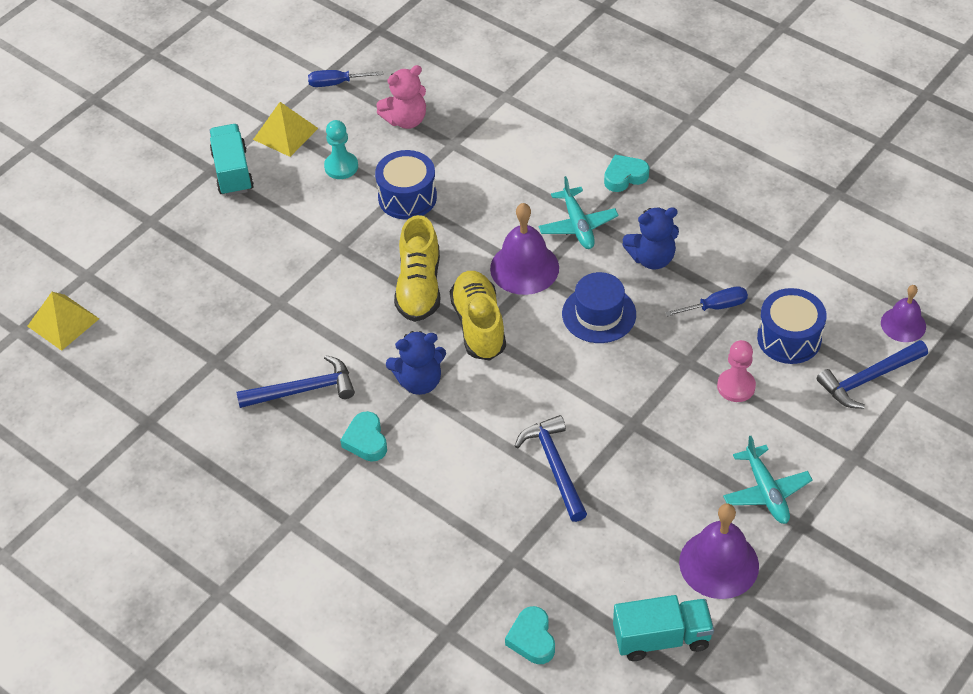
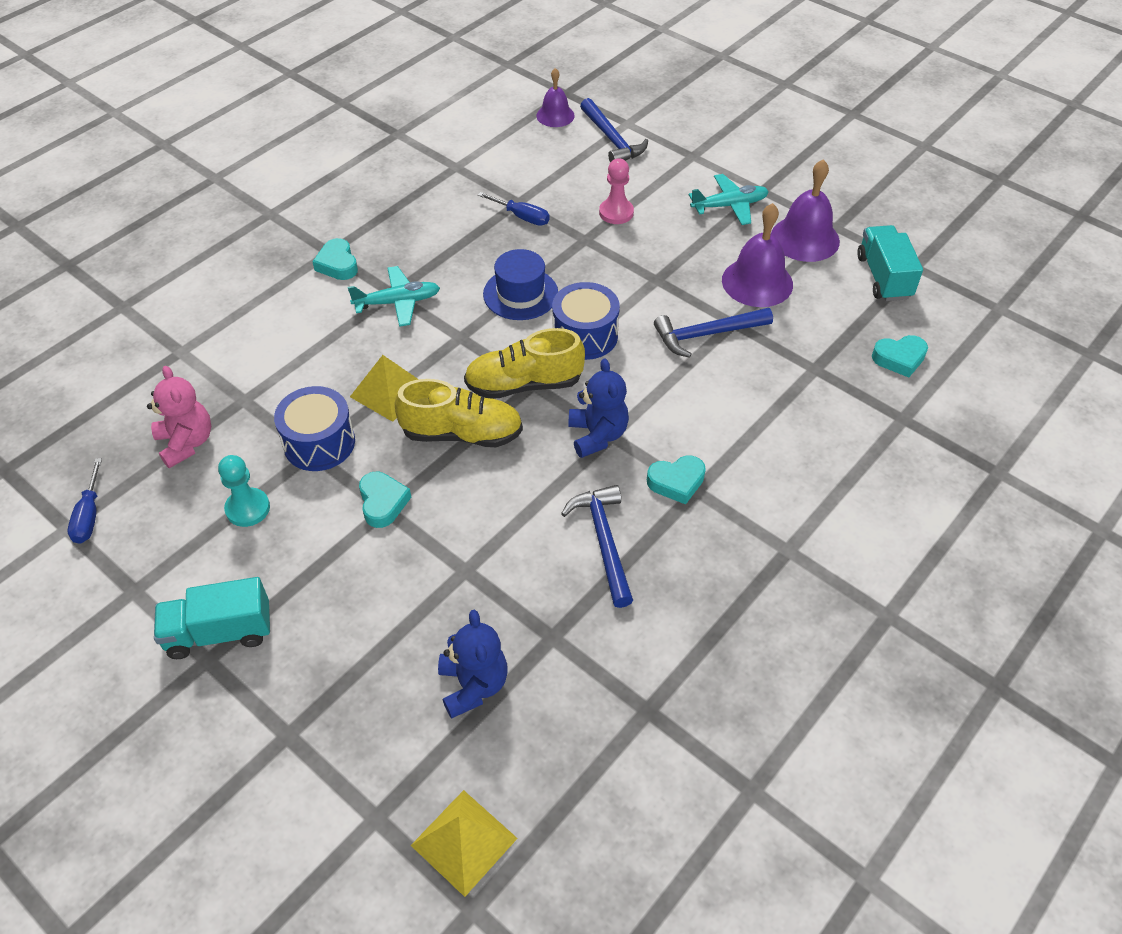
camera: 90 degrees left, 0 degrees up
(285, 133) = (165, 572): yellow pyramid -> yellow pyramid (389, 391)
(346, 244) = (383, 502): none -> turquoise heart
(524, 268) = (449, 345): purple bell -> purple bell (757, 282)
(652, 258) = (454, 253): blue teddy bear -> blue teddy bear (473, 685)
(716, 307) = (522, 217): blue screwdriver -> blue screwdriver turned 135 degrees clockwise
(789, 338) = (564, 177): blue drum -> blue drum (585, 335)

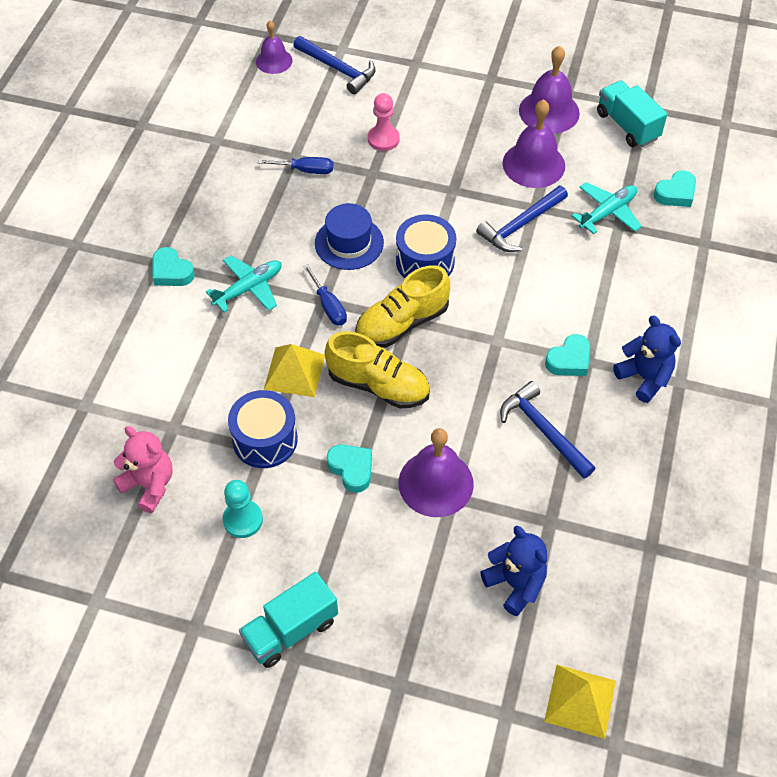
camera: 25 degrees left, 5 degrees up
(89, 515) = (108, 582): blue screwdriver -> blue screwdriver (328, 306)
(457, 549) = (436, 483): none -> purple bell
(462, 434) = (378, 385): yellow shoe -> yellow shoe turned 45 degrees clockwise
(597, 435) = (486, 345): blue teddy bear -> blue teddy bear (644, 377)
(729, 206) = (473, 101): turquoise plane -> turquoise plane (607, 212)

